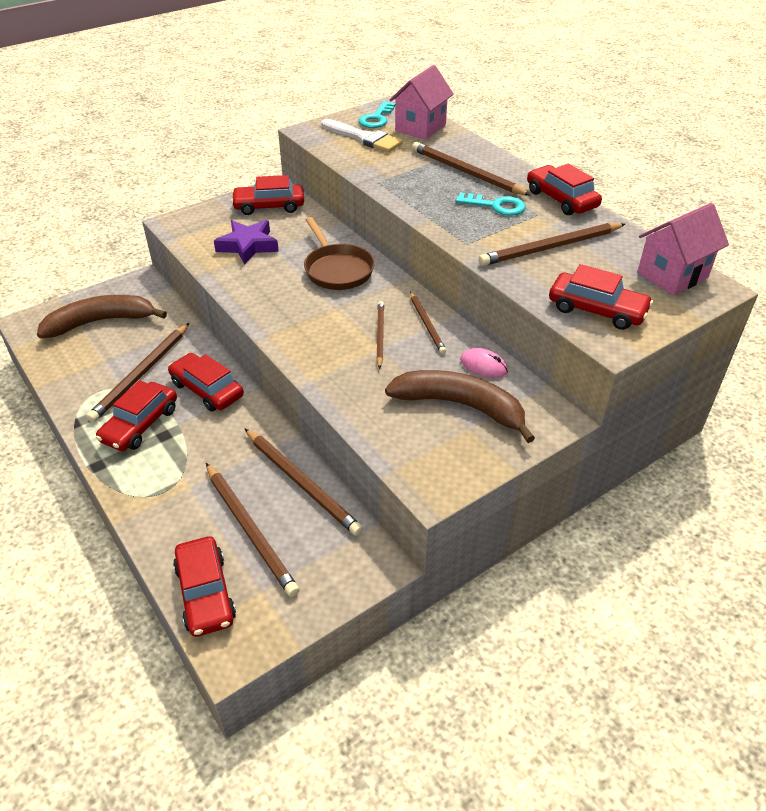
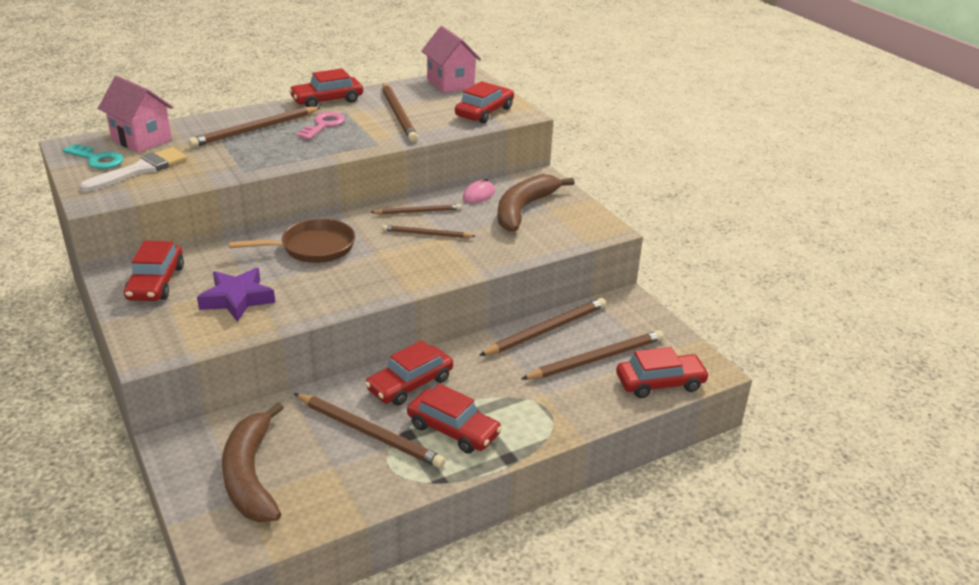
camera: 85 degrees left, 10 degrees down
(496, 206) = (323, 125): turquoise key -> pink key

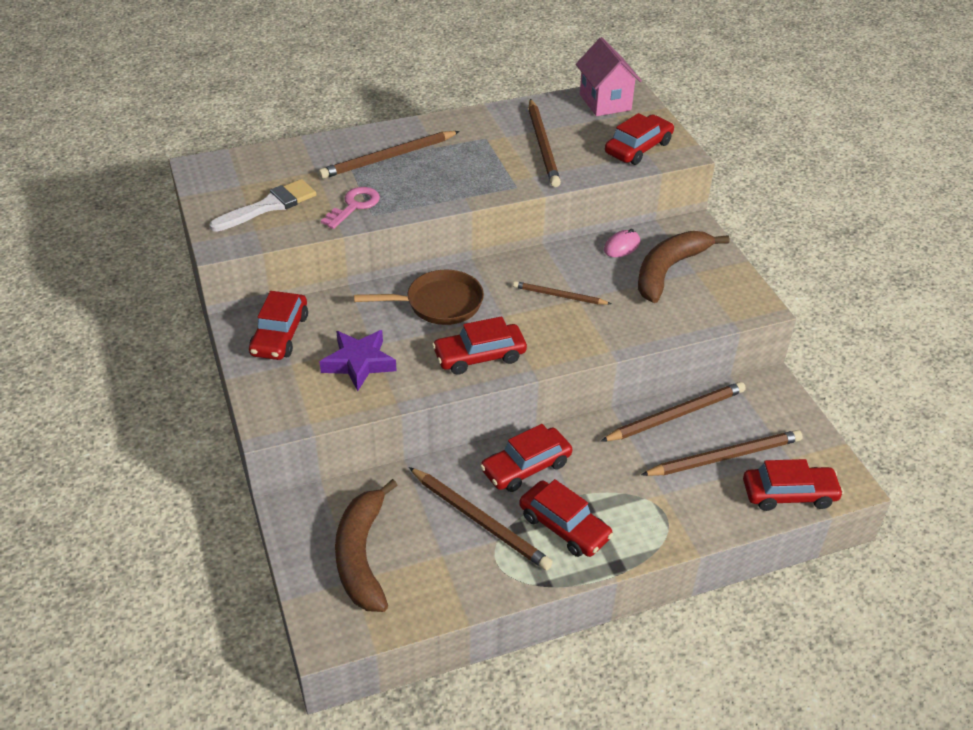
camera: 10 degrees right, 10 degrees up
(97, 159) = (226, 188): turquoise key -> none
(141, 140) = (271, 164): pink house -> none
(323, 125) = (461, 156): pink key -> pink key (354, 206)
(327, 100) = (467, 119): red car -> red car (479, 356)
(417, 212) = (553, 264): brown pencil -> none

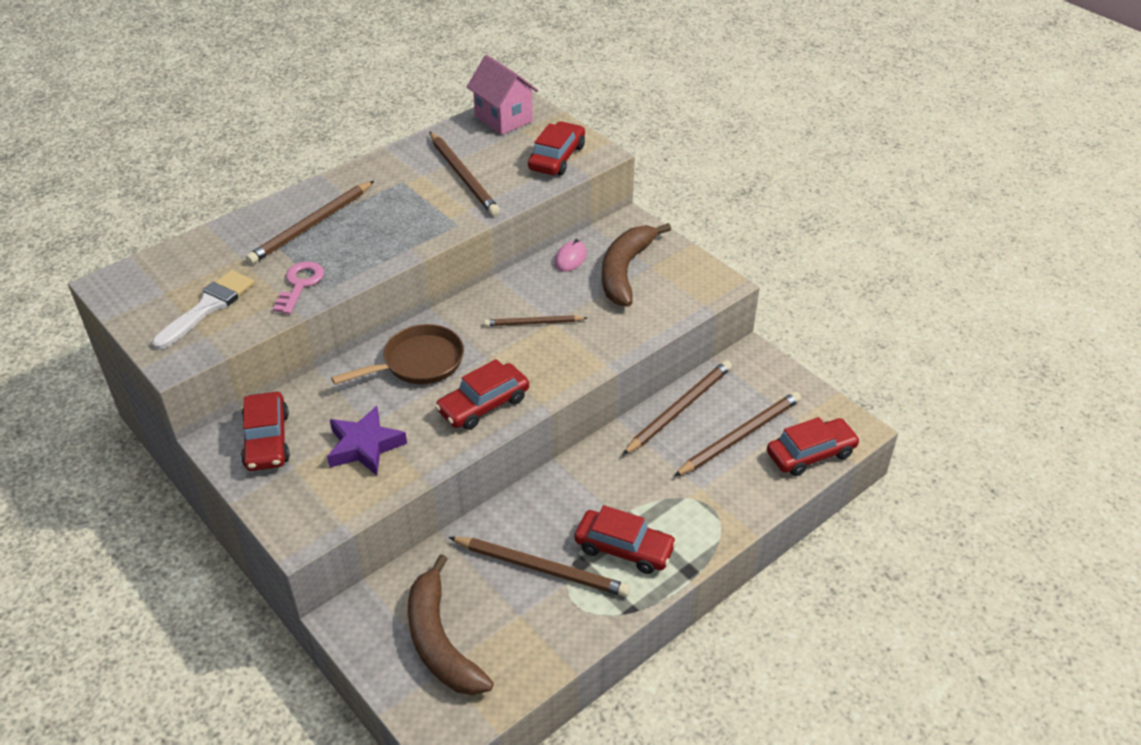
camera: 20 degrees left, 0 degrees up
(526, 467) = (562, 501): red car -> none

